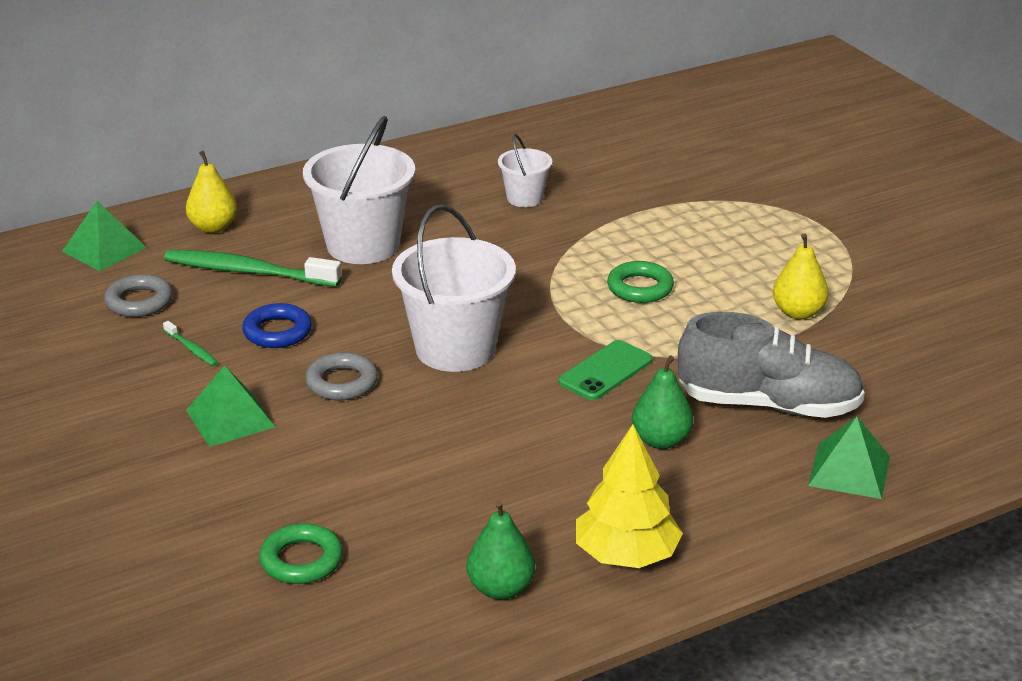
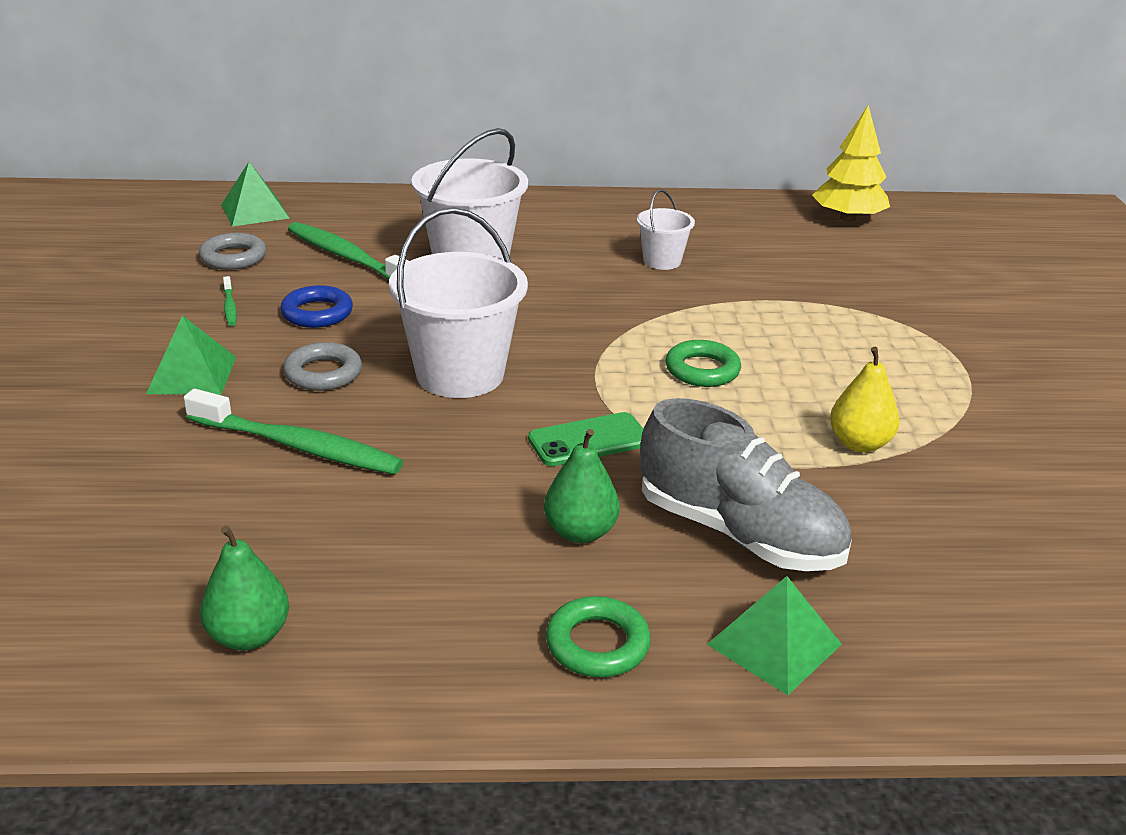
camera: 25 degrees right, 0 degrees up
(213, 227) = (360, 217): yellow pear -> none
(301, 560) = (97, 530): green ring -> green ring (597, 644)
(387, 447) = (298, 446): none -> green toothbrush
(626, 555) = (419, 649): yellow tree -> yellow tree (848, 218)

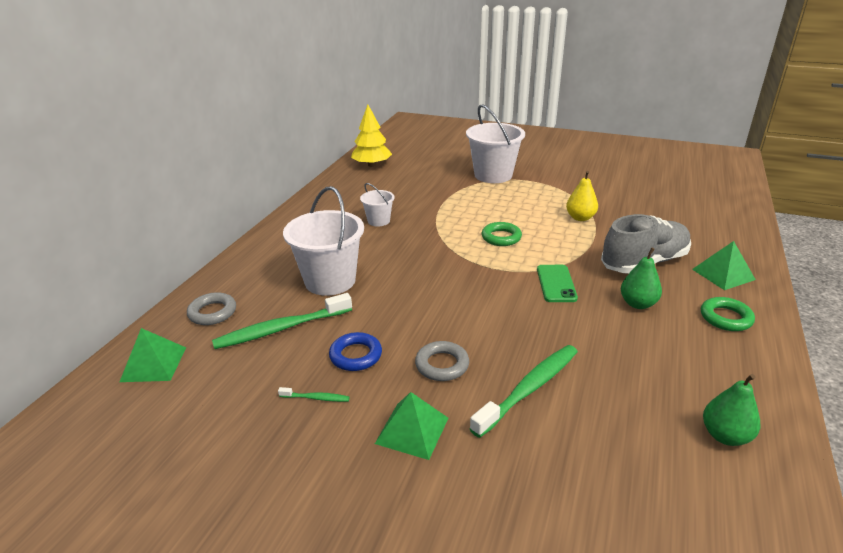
camera: 65 degrees left, 0 degrees up
(233, 257) = (231, 386): grey ring -> grey ring (212, 312)
(460, 374) = (470, 311): white bucket -> white bucket (493, 175)

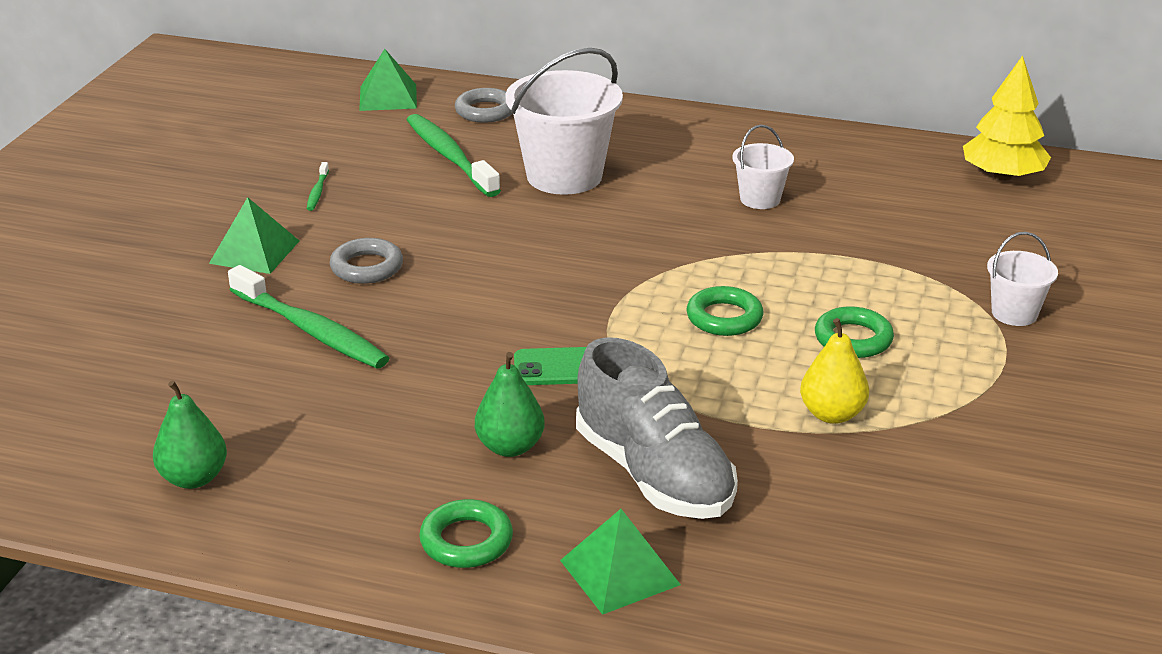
camera: 85 degrees right, 0 degrees up
(356, 355) = (391, 209): blue ring -> none
(493, 175) = (1014, 313): white bucket -> white bucket, size x0.52
(517, 208) = (853, 339): none -> green ring

